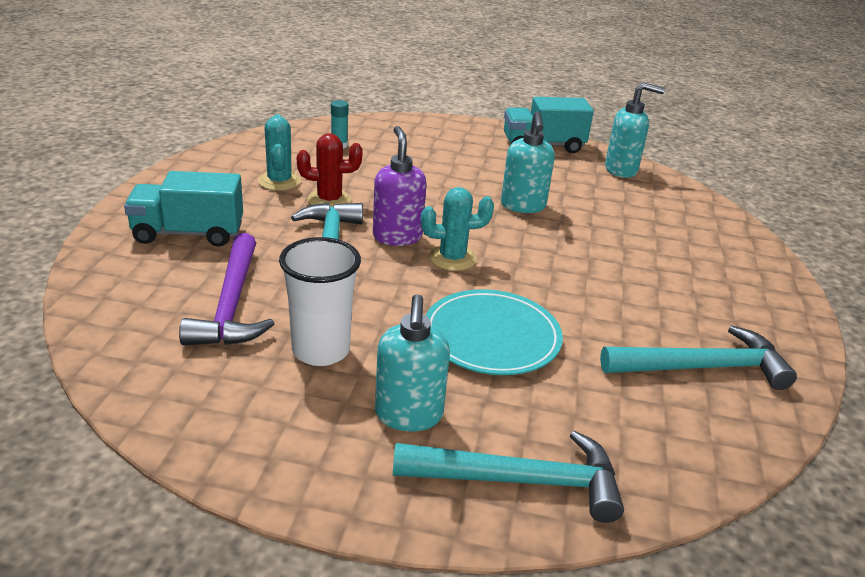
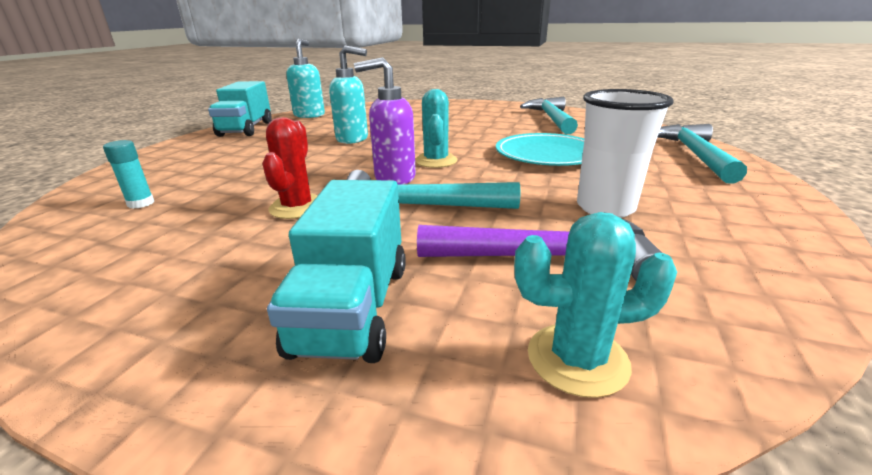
camera: 80 degrees left, 5 degrees down
(279, 181) = (217, 239): turquoise cactus -> turquoise cactus (577, 359)
(408, 416) = (664, 178): turquoise soap dispenser -> none

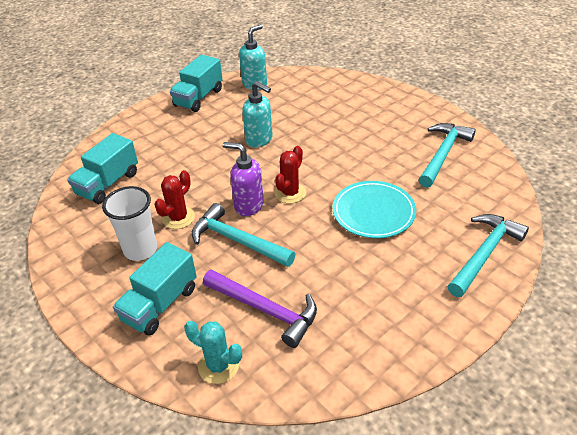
camera: 30 degrees right, 15 degrees up
(141, 203) = (108, 184): turquoise glue stick -> turquoise truck
(436, 161) = (290, 193): turquoise cactus -> red cactus
(605, 208) = (340, 285): white cup -> white cup (140, 250)

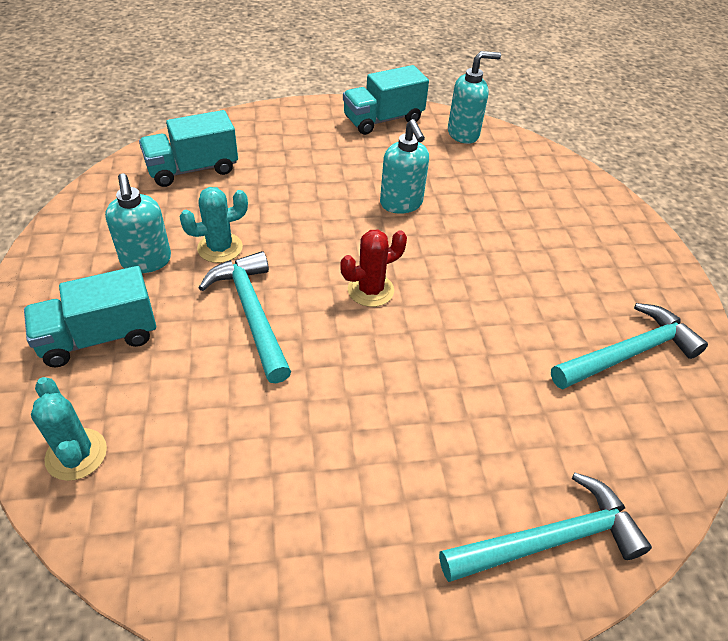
camera: 30 degrees right, 5 degrees up
(140, 250) = (146, 261): white cup -> turquoise soap dispenser
(178, 218) = (220, 248): red cactus -> turquoise cactus
(248, 205) = (307, 277): purple soap dispenser -> none
(265, 310) = (193, 421): purple hammer -> none
(373, 212) = (449, 377): turquoise plate -> none

